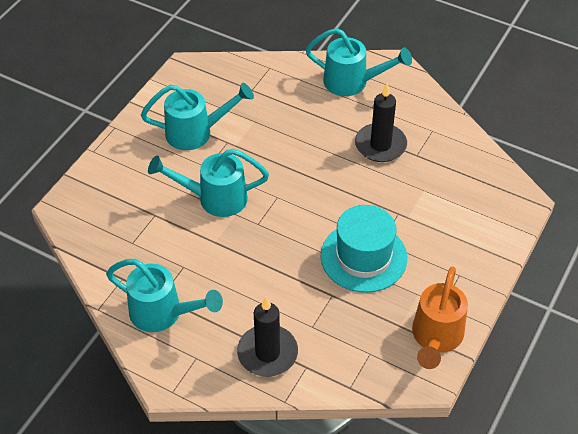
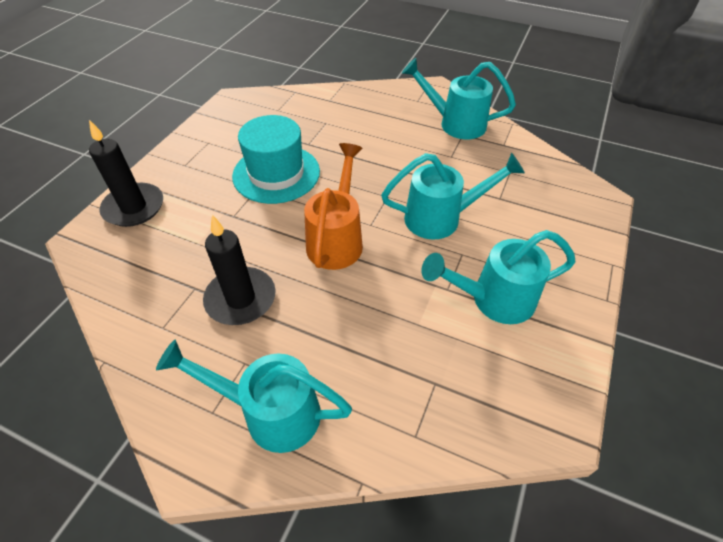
camera: 175 degrees right, 0 degrees up
(267, 353) = (361, 105): black candle -> black candle (134, 207)
(436, 338) = (220, 121): orange watering can -> orange watering can (337, 239)

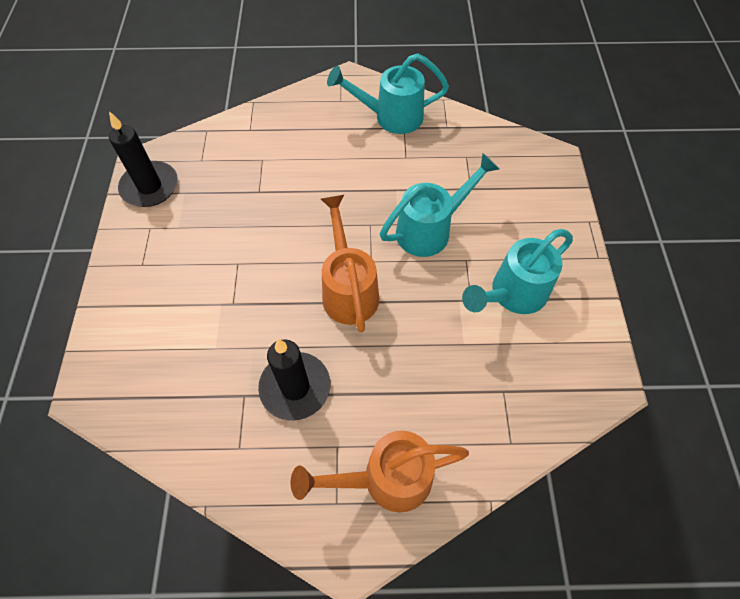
camera: 25 degrees left, 10 degrees up
(134, 207) = (120, 335): black candle -> black candle (150, 187)
(271, 412) = (386, 479): turquoise watering can -> orange watering can
(276, 174) = (247, 239): turquoise hat -> none

